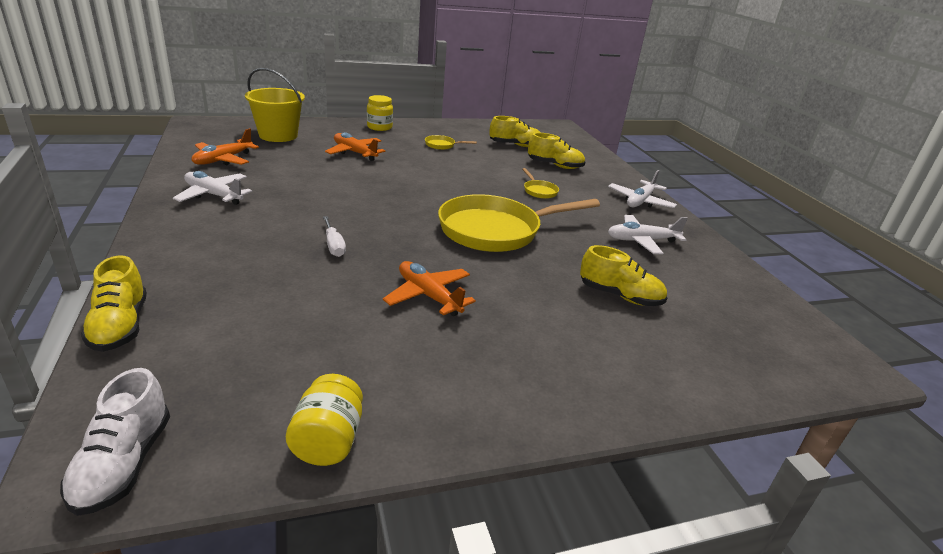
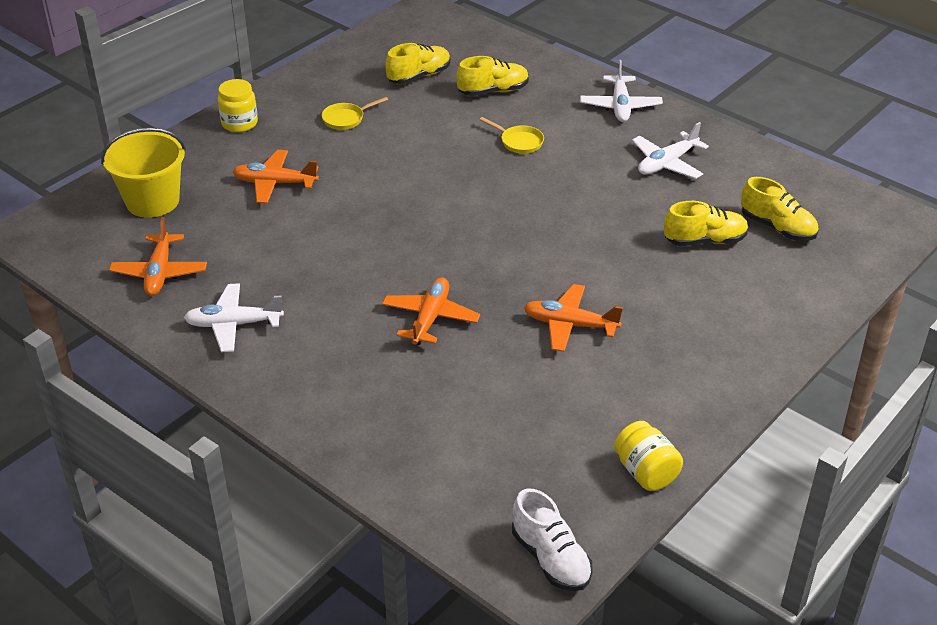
camera: 30 degrees left, 10 degrees up
(120, 326) = (390, 488): yellow shoe -> yellow shoe (777, 227)
(334, 245) = (430, 318): white screwdriver -> orange plane
(495, 230) = (539, 220): yellow pan -> none

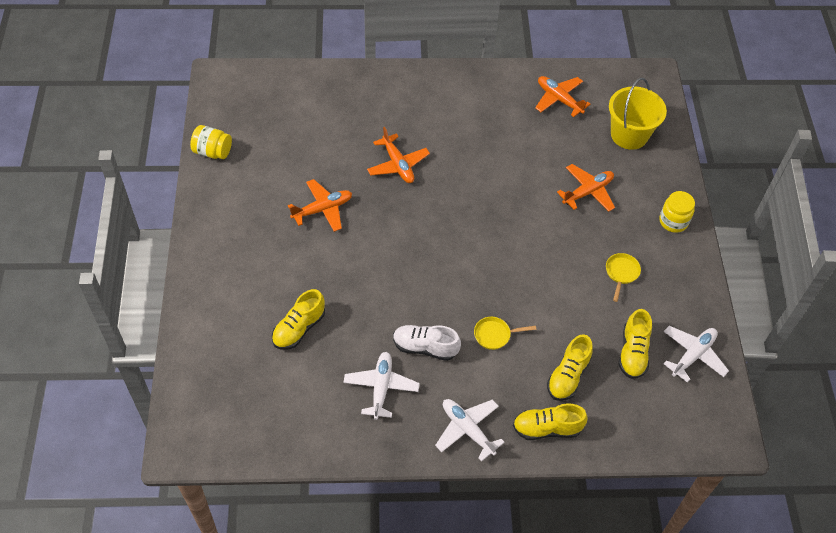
camera: 135 degrees right, 15 degrees up
(234, 324) = (485, 98): white plane -> white plane (693, 355)
(551, 558) = (222, 88): white shoe -> white shoe (425, 347)
(777, 227) = (261, 375): yellow shoe -> yellow shoe (547, 428)

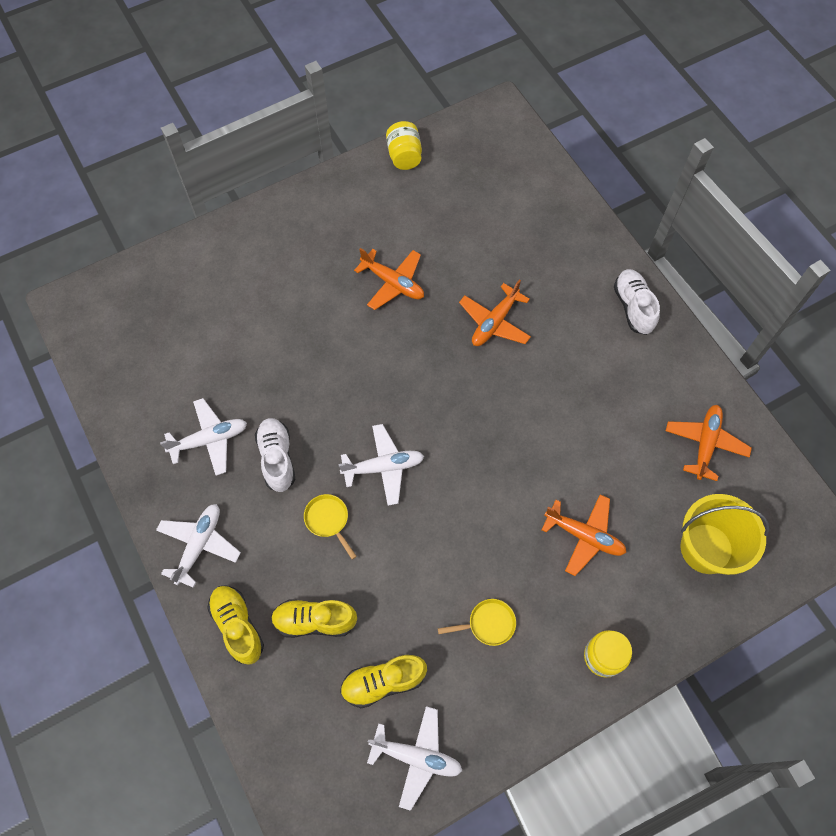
camera: 65 degrees right, 10 degrees up
(299, 328) = (240, 334): yellow shoe -> none
(437, 85) = (633, 307): none -> white shoe
(472, 282) = (383, 467): none -> white plane

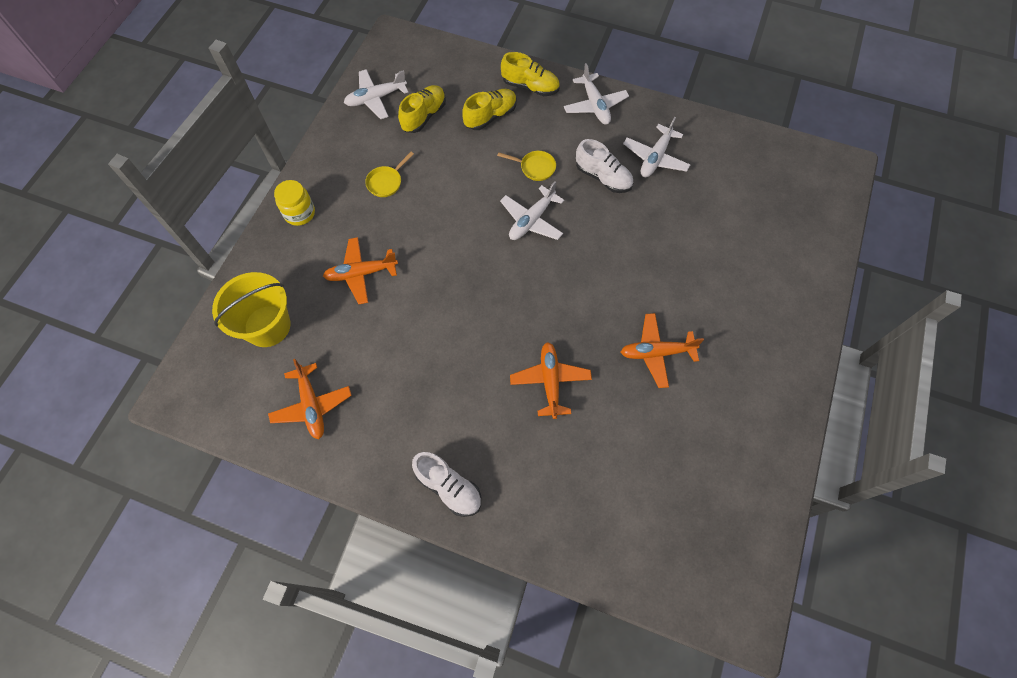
camera: 140 degrees right, 0 degrees up
(404, 156) = (772, 483): yellow jar -> none

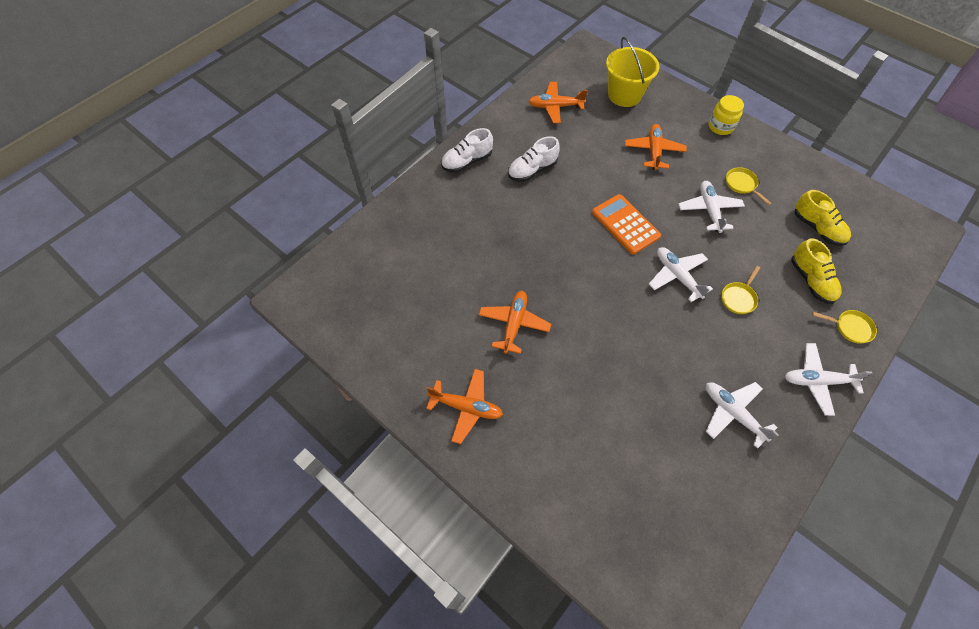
camera: 110 degrees right, 5 degrees down
(376, 98) = (843, 198): white plane -> white plane (709, 210)
(483, 279) = (625, 224): none -> orange calculator
(530, 86) = (850, 328): yellow shoe -> yellow pan
(550, 381) = (518, 241): orange plane -> orange plane (466, 407)
(603, 177) = (715, 353): white shoe -> white shoe (532, 170)

